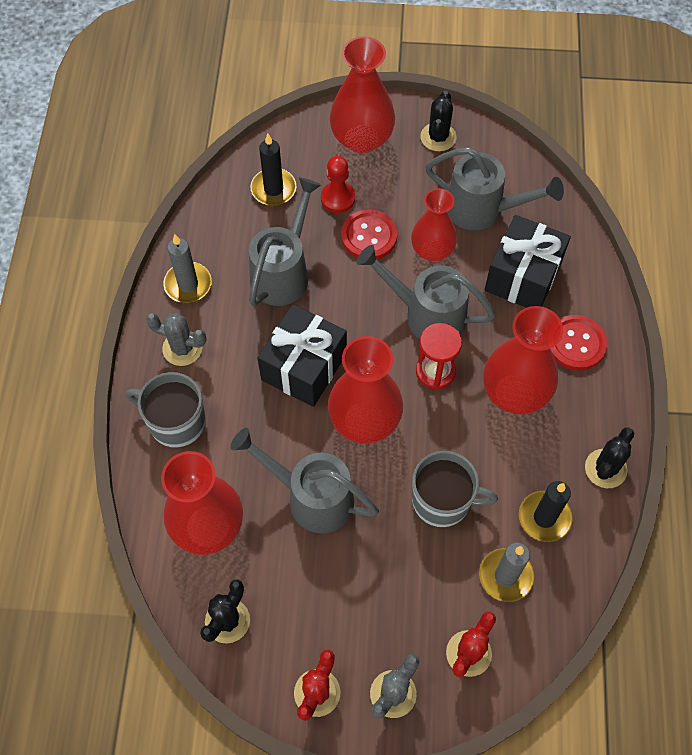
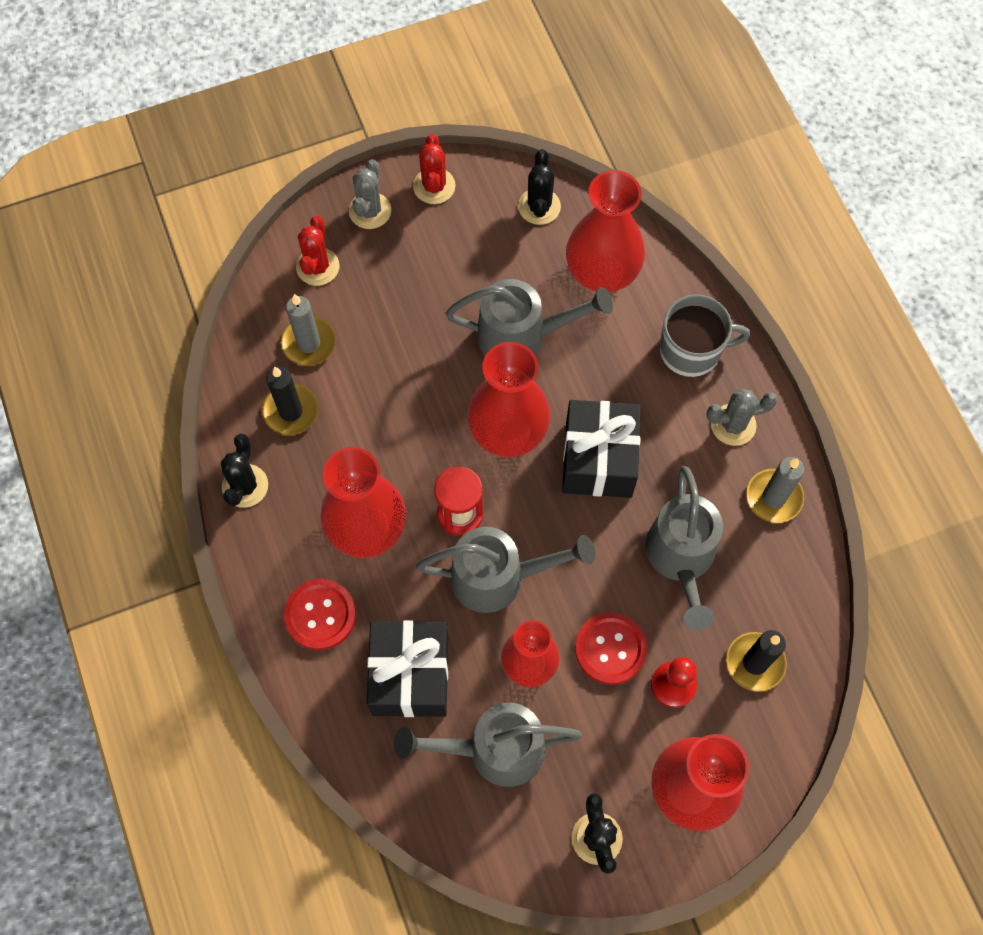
camera: 155 degrees right, 5 degrees up
(443, 500) = (395, 386): grey mug -> none

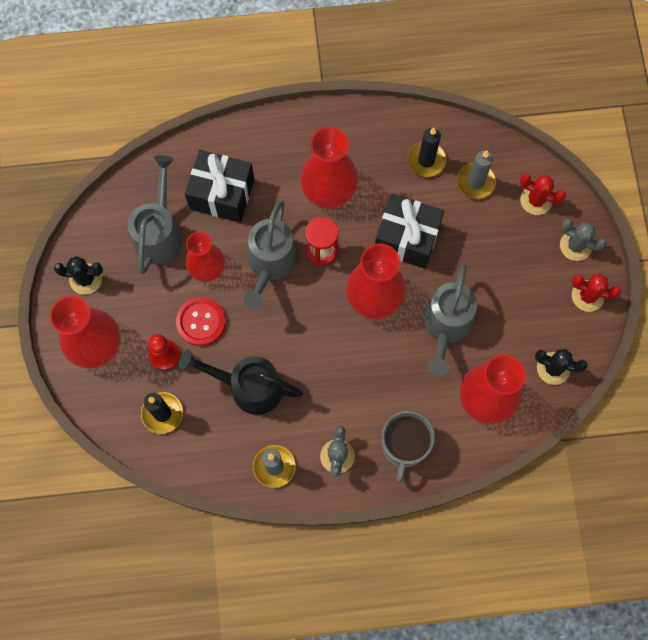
camera: 105 degrees right, 5 degrees up
(245, 486) = (379, 122): black cactus -> none
(320, 615) = (278, 150): red button -> none
(598, 459) = (336, 353): black gift -> black gift (407, 238)
(681, 559) = (248, 387): grey watering can -> black watering can

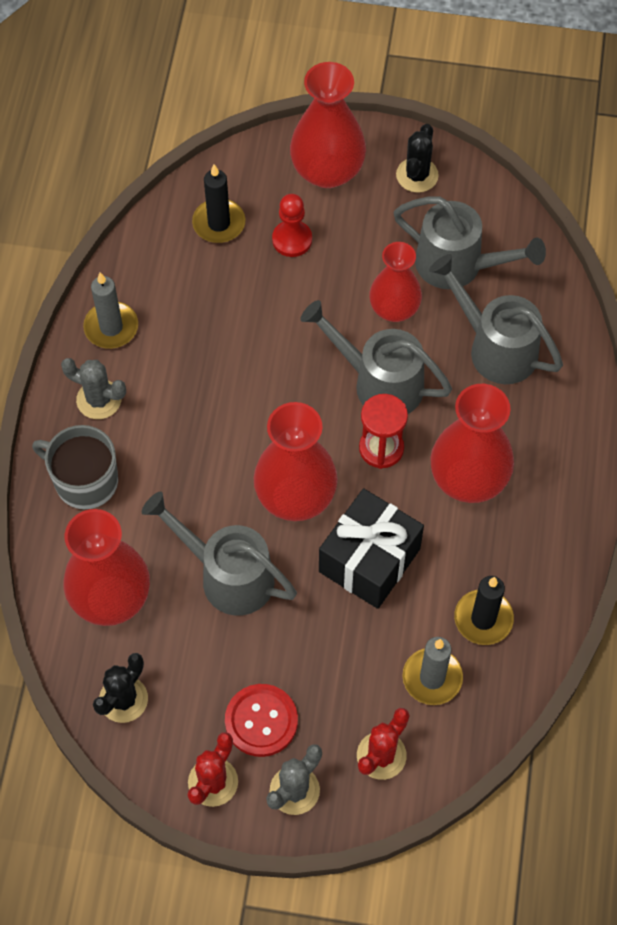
camera: 105 degrees right, 10 degrees down
(201, 322) = (323, 287): red button -> red button (261, 721)
(222, 194) = (495, 347): black gift -> grey watering can
(248, 387) = (221, 321): black watering can -> none

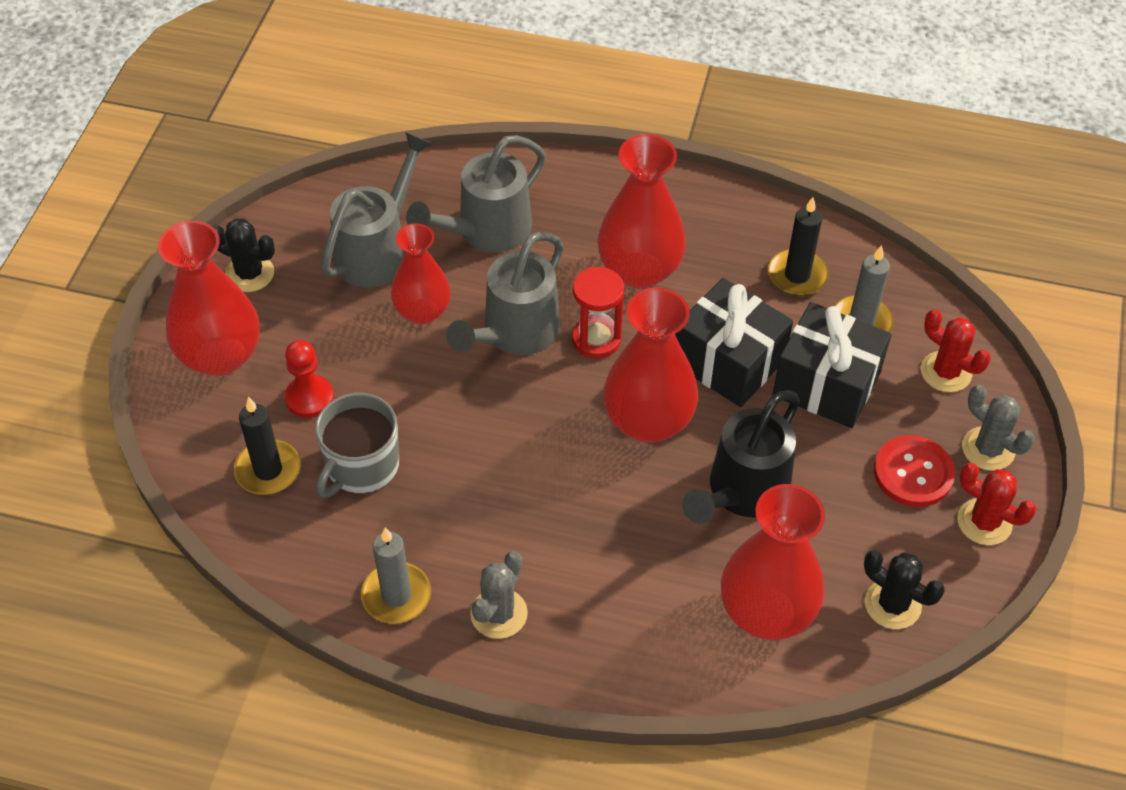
camera: 85 degrees left, 10 degrees down
(85, 481) = (610, 634): grey mug -> grey mug (361, 466)
(227, 575) = (742, 492): grey watering can -> black watering can
(353, 645) = (826, 384): none -> black gift

